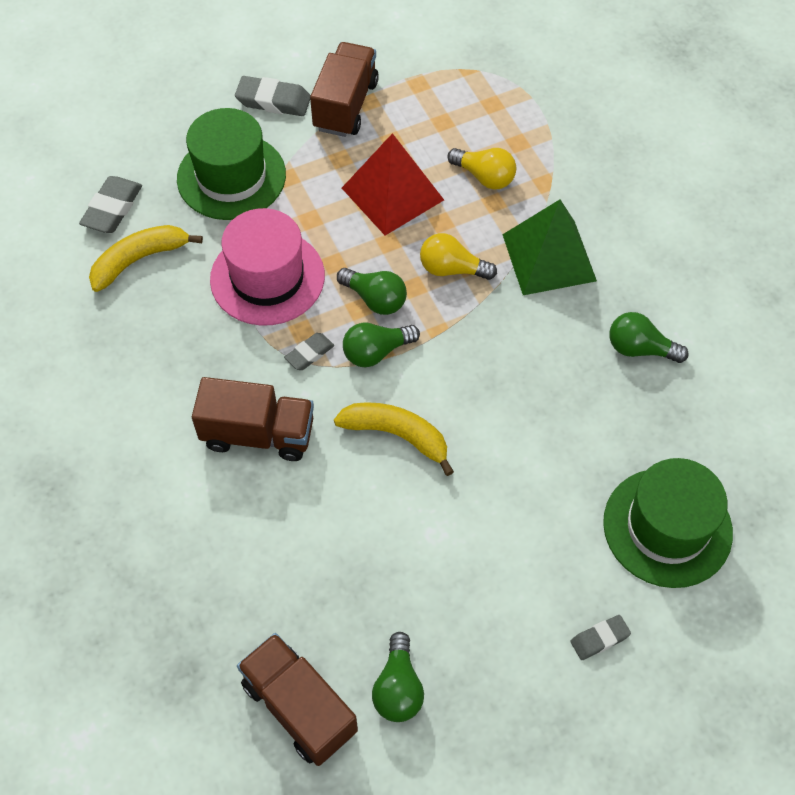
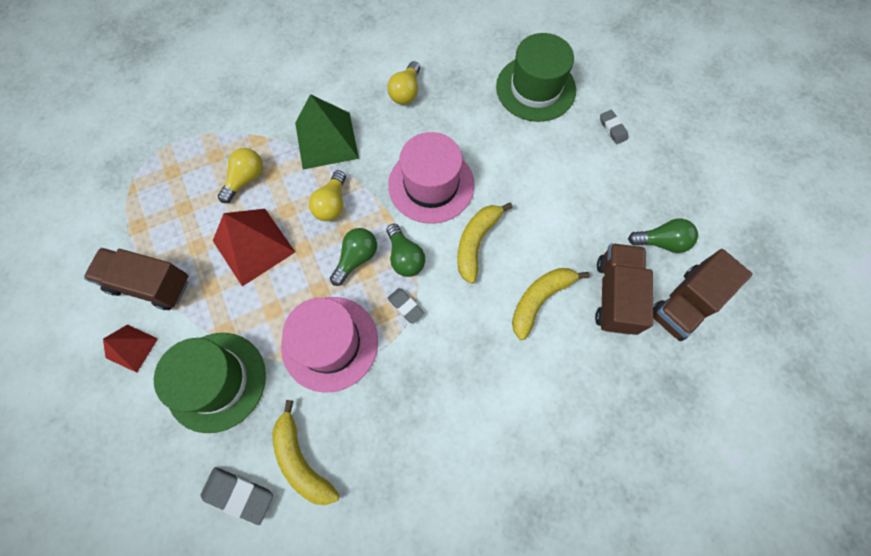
camera: 90 degrees left, 10 degrees up
(258, 434) = (478, 342): brown truck -> brown truck (615, 295)
(273, 101) = (132, 348): grey eraser -> red pyramid
(312, 510) = (539, 300): none -> yellow banana
(485, 381) = (431, 185): none -> pink hat
(640, 349) = (406, 92): green light bulb -> yellow light bulb

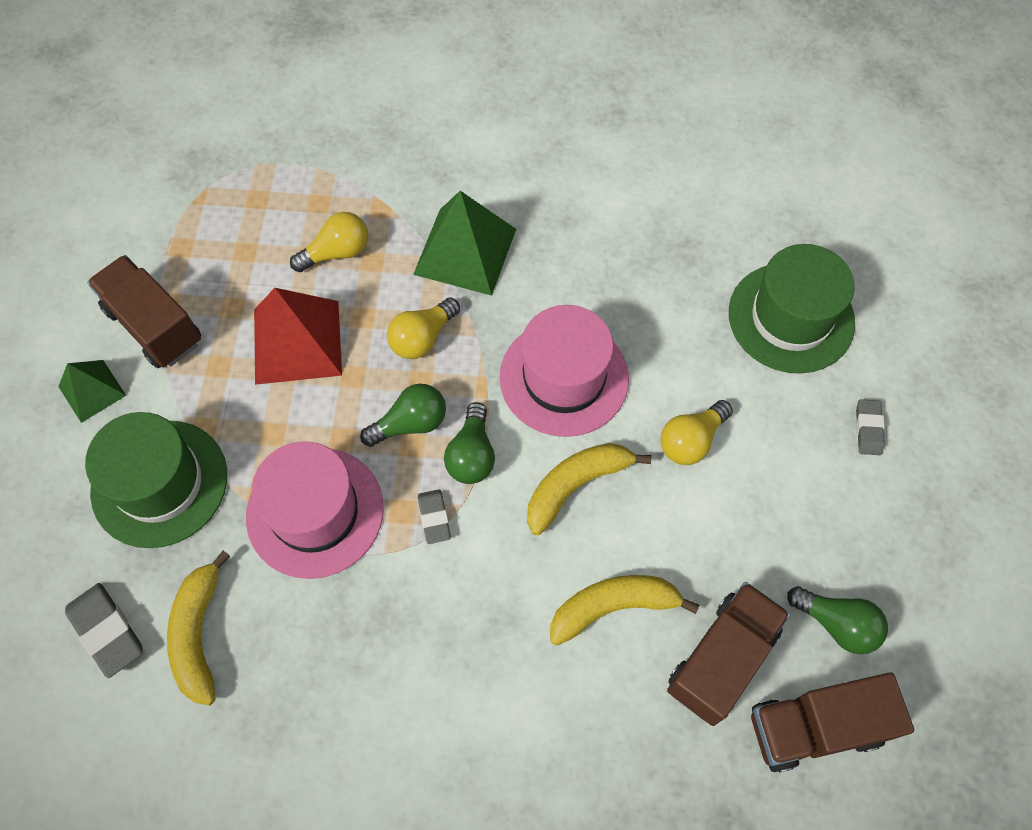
camera: 30 degrees right, 5 degrees down
(132, 348) = (92, 391): red pyramid -> green pyramid
(406, 92) = (607, 237): yellow light bulb -> yellow light bulb (691, 440)

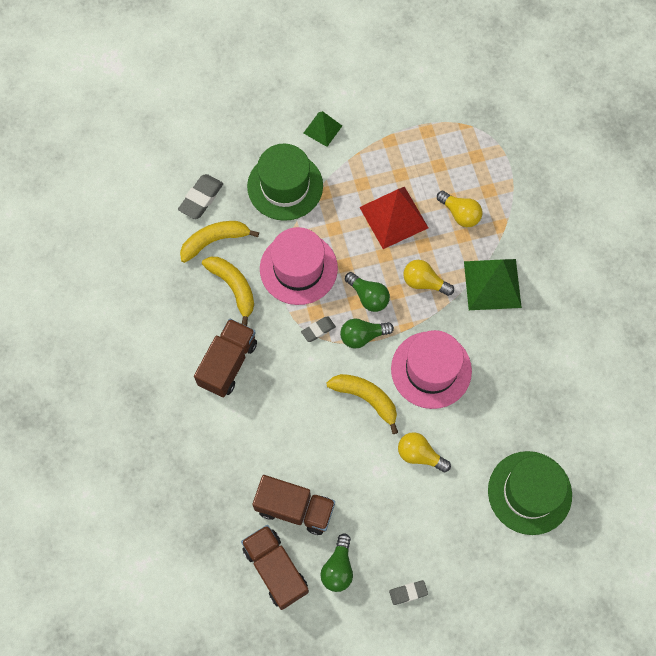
camera: 70 degrees right, 5 degrees up
(154, 326) = (372, 141): brown truck -> brown truck (228, 363)
(613, 607) = (303, 441): yellow banana -> yellow banana (233, 287)
(868, 429) = (470, 559): grey eraser -> grey eraser (408, 592)

